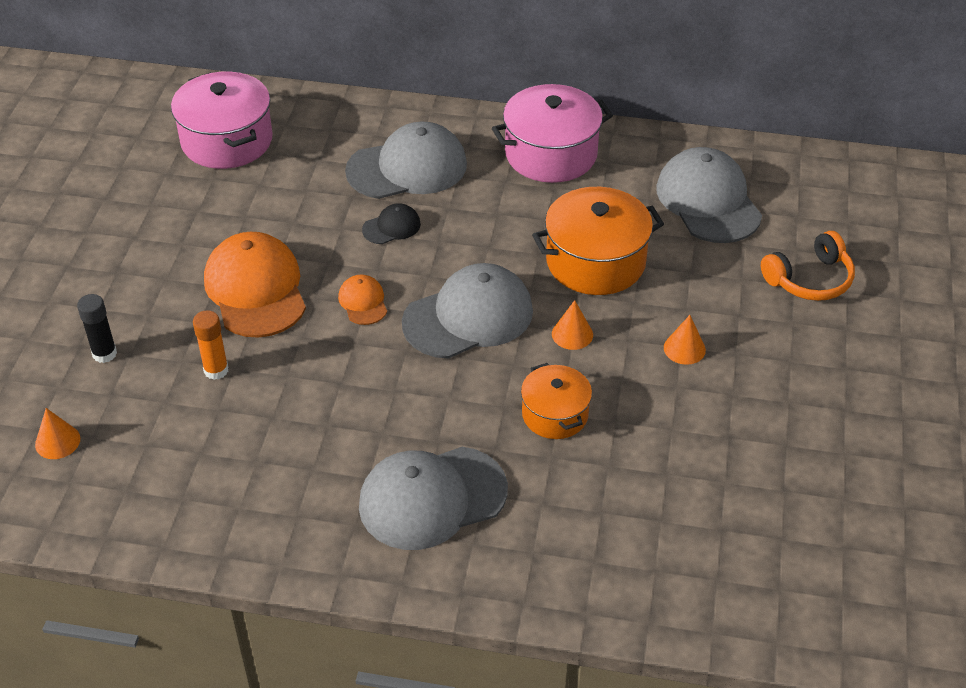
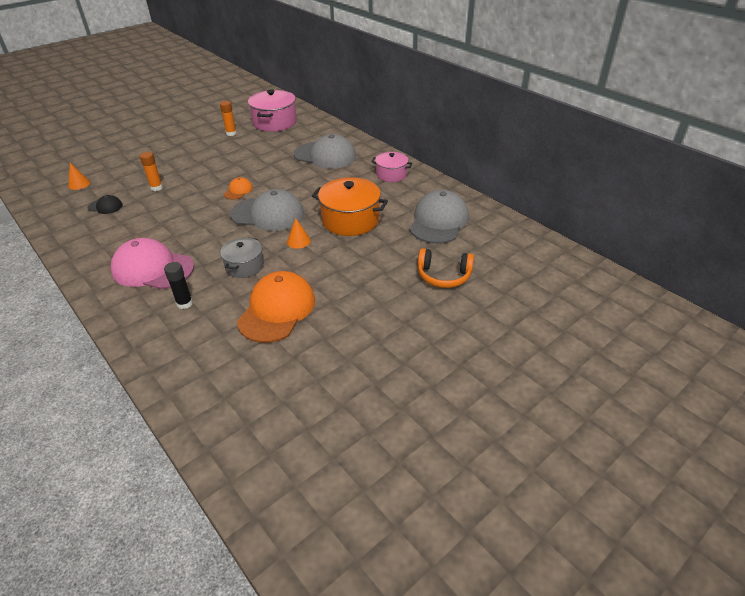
camera: 40 degrees right, 5 degrees down
(104, 354) = (134, 166): black glue stick -> black glue stick (184, 303)
(181, 200) = (231, 133): none -> orange glue stick
(256, 289) = (210, 170): orange cap -> orange cap (277, 310)
(392, 227) = (288, 172): black cap -> black cap (105, 206)
(432, 498) = (152, 268): grey cap -> pink cap
(551, 154) = (391, 174): pink pot -> pink pot, size x0.60
(555, 414) = (244, 266): orange pot -> grey pot
(684, 348) = (338, 272): orange cone -> none

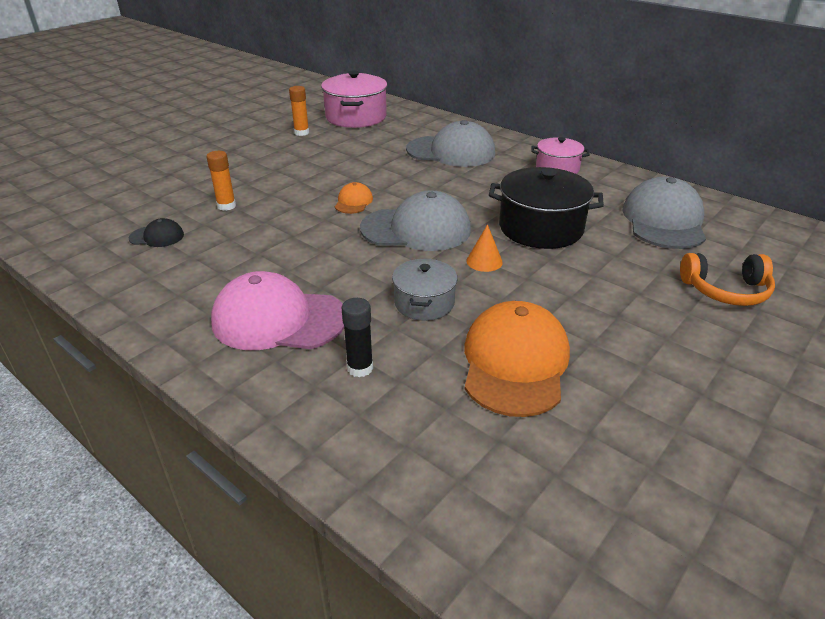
camera: 10 degrees left, 5 degrees down
(79, 184) = (100, 209): orange cone -> none
(350, 220) = (541, 228): orange pot -> black pot

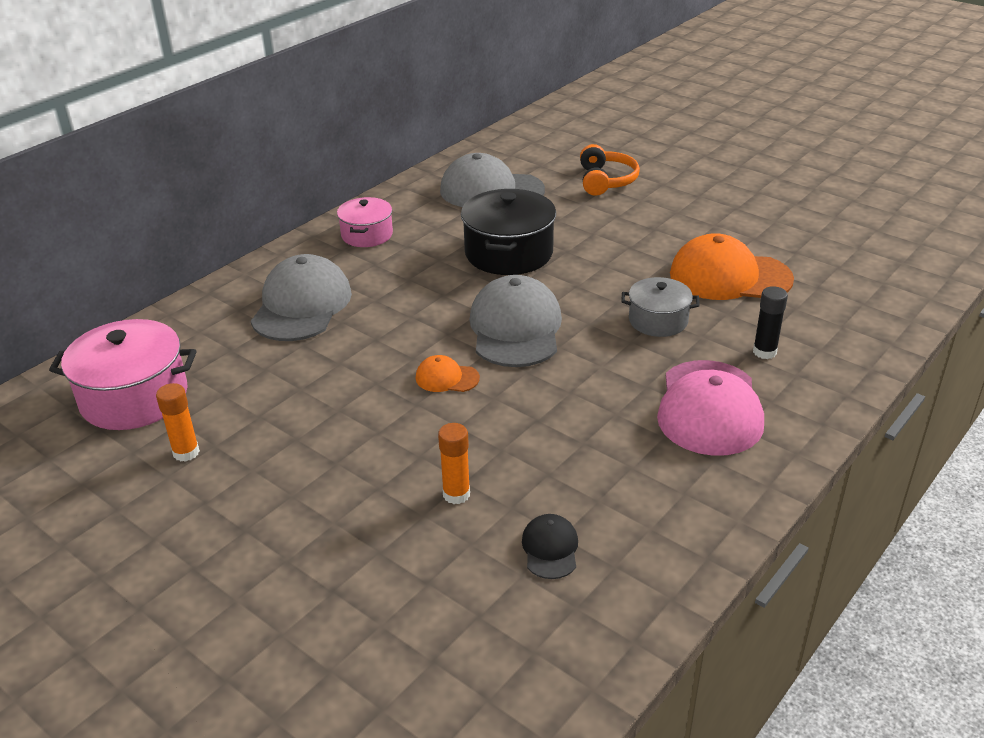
camera: 90 degrees left, 0 degrees up
(484, 261) = (578, 287): orange cone -> none

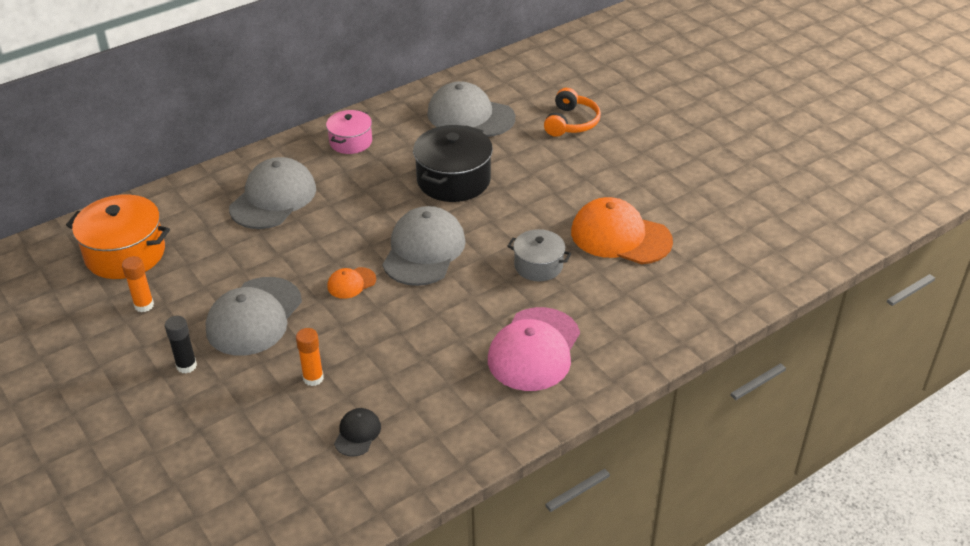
camera: 15 degrees right, 5 degrees up
(134, 397) = (125, 254): pink pot -> orange pot
(341, 438) = (254, 317): none -> grey cap
(447, 378) = (351, 283): orange cap -> orange cap turned 60 degrees counterclockwise
(764, 352) = (606, 310): black glue stick -> black glue stick (186, 366)

